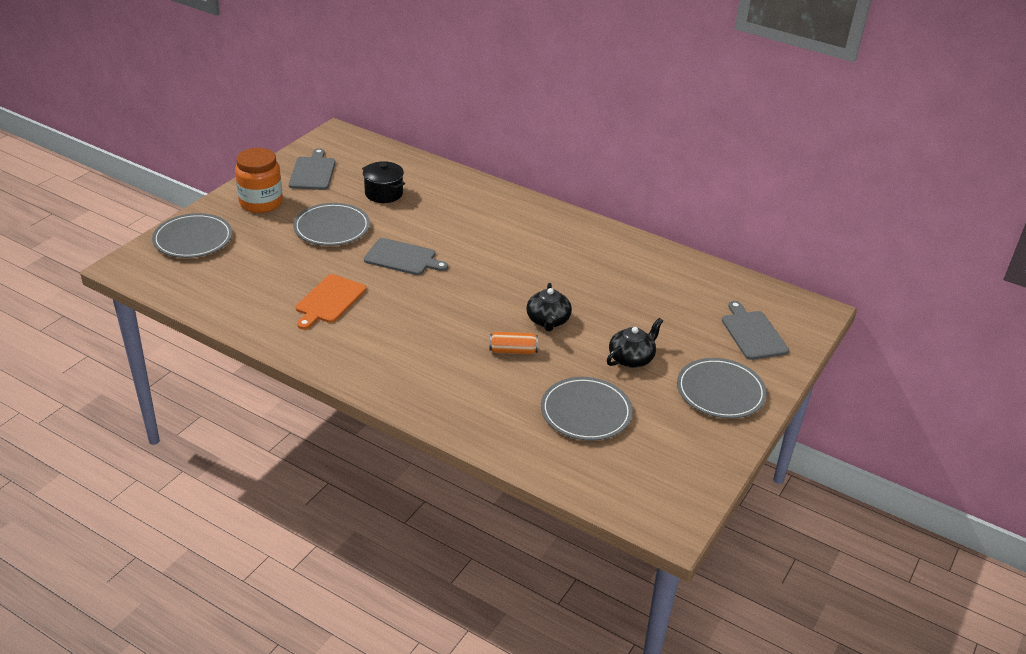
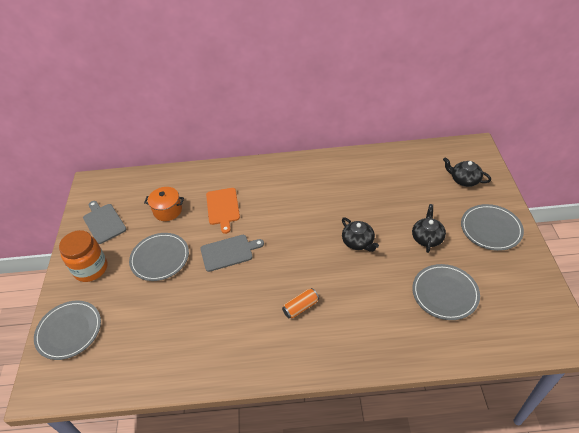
camera: 30 degrees left, 10 degrees up
(329, 301) = (216, 317): orange cutting board -> orange cutting board (223, 208)
(384, 193) = (167, 211): black pot -> orange pot
(513, 351) = (362, 278): orange can -> orange can (300, 307)
(752, 333) = (464, 180): grey cutting board -> black teapot

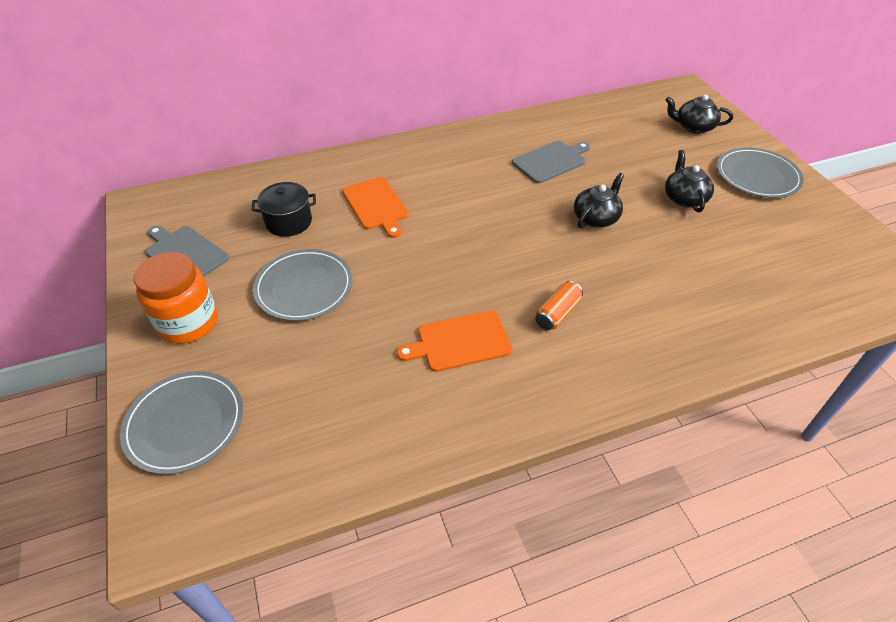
camera: 20 degrees left, 0 degrees up
(167, 211) = (289, 222): orange pot -> black pot
(228, 252) = (412, 261): grey cutting board -> grey cutting board (550, 161)
(234, 314) = (460, 342): none -> orange cutting board
(358, 242) = (596, 218): black teapot -> black teapot turned 90 degrees counterclockwise
(445, 293) = (743, 259): grey plate -> none

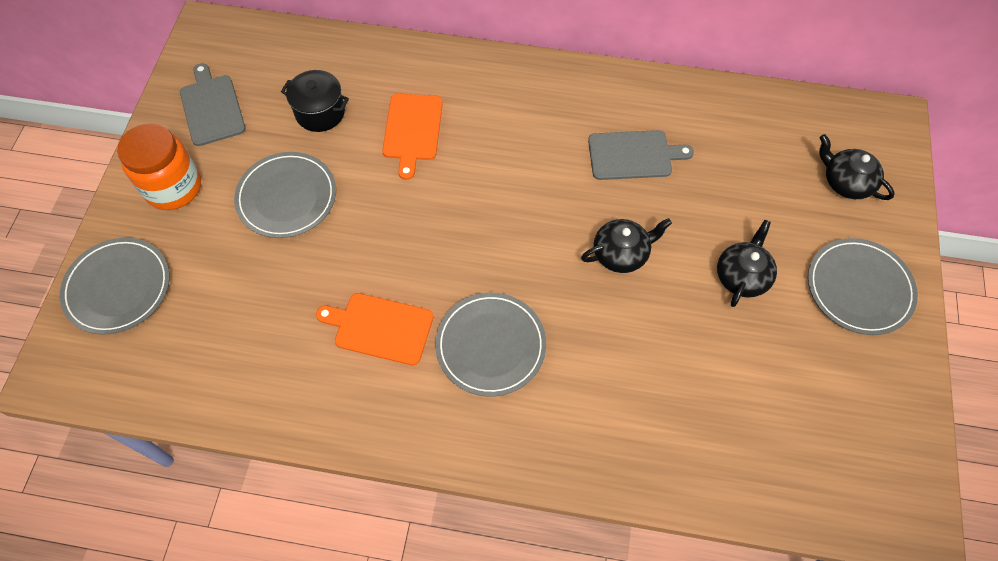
camera: 30 degrees right, 15 degrees up
(557, 313) = (490, 345): orange can -> grey plate

